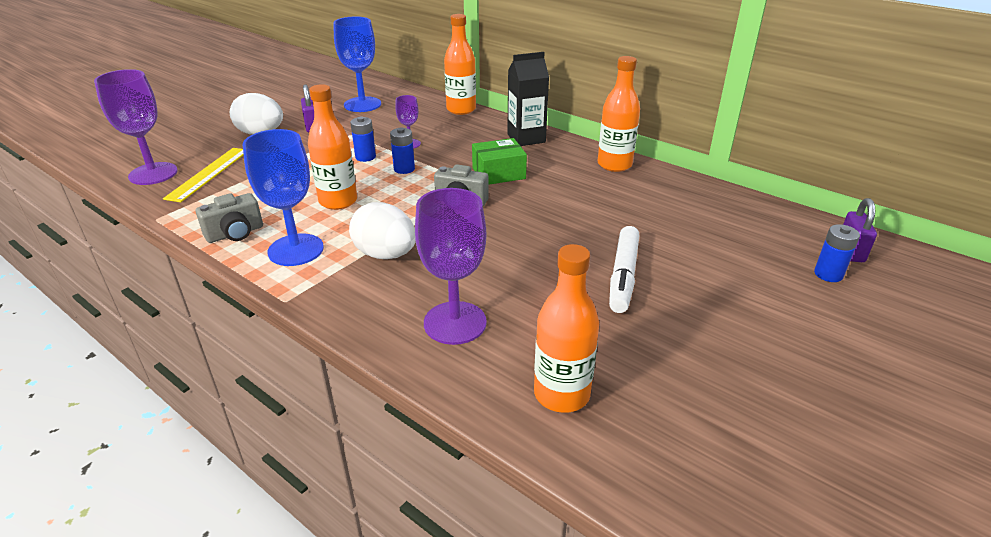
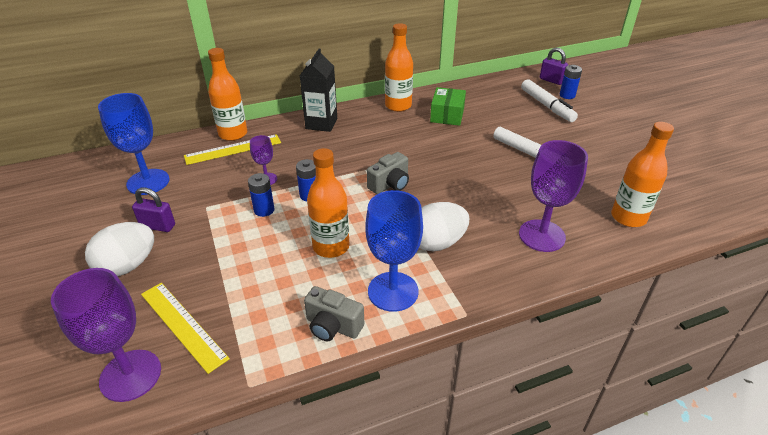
camera: 60 degrees left, 5 degrees up
(235, 233) = (333, 326): grey camera -> grey camera turned 120 degrees clockwise
(438, 117) = (233, 149): none -> yellow ruler
(498, 173) = (363, 154): green box -> green box (447, 115)
(768, 263) = (547, 106): none -> white marker

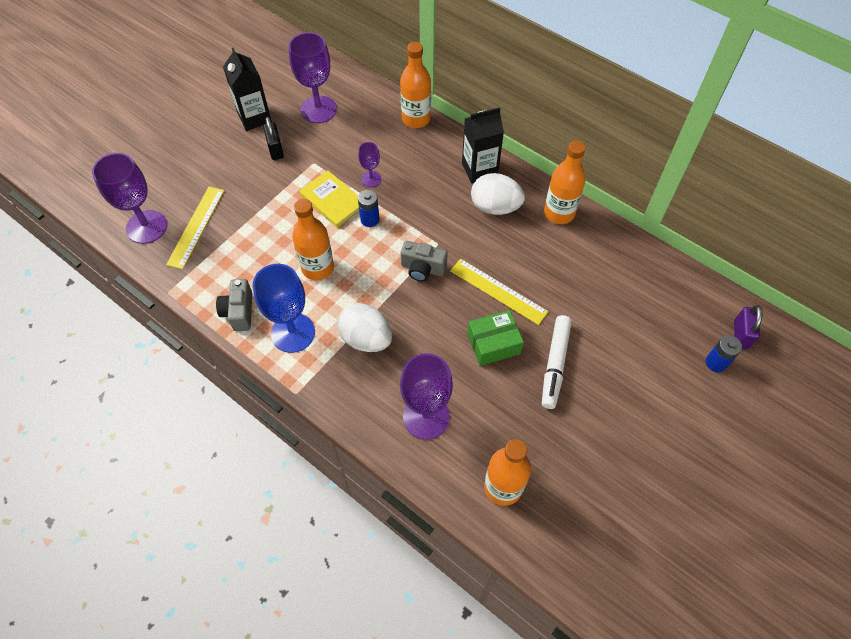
camera: 60 degrees right, 20 degrees up
(97, 227) = (254, 117): none -> black carton
(128, 266) = (229, 161): white egg -> white egg (495, 207)
(148, 182) = (318, 109): blue goblet -> purple goblet
(158, 226) = (275, 149): purple padlock -> black padlock
(233, 149) = (395, 133): yellow ruler -> yellow ruler (498, 291)
(264, 210) = (332, 200): blue battery -> yellow book
(447, 115) = (575, 262): green box -> green box (493, 344)
(547, 106) = (671, 349): white marker -> none

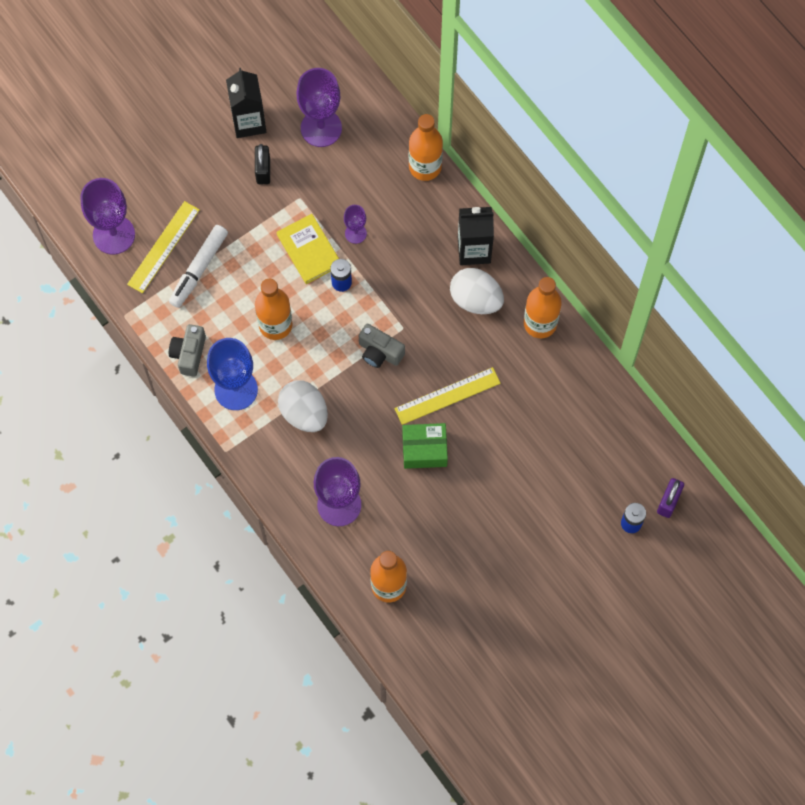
camera: 15 degrees right, 10 degrees up
(498, 291) = (447, 396): yellow ruler -> yellow ruler turned 75 degrees counterclockwise
(555, 364) = (476, 485): white marker -> white marker (199, 269)

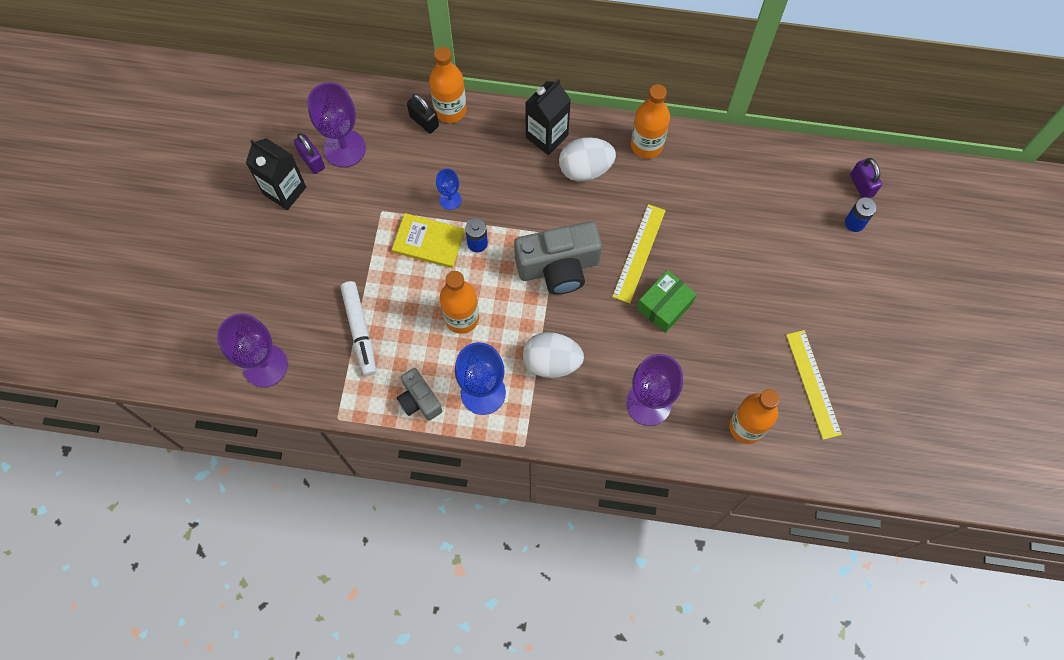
camera: 45 degrees left, 0 degrees up
(163, 247) = (314, 339): yellow ruler -> yellow ruler (813, 384)
(263, 171) = (333, 216): black padlock -> black padlock (424, 121)
(289, 117) = (312, 160): none -> purple padlock
(355, 233) = (450, 199): purple goblet -> blue goblet
(379, 352) = (558, 267): grey camera -> grey camera, size x1.77

